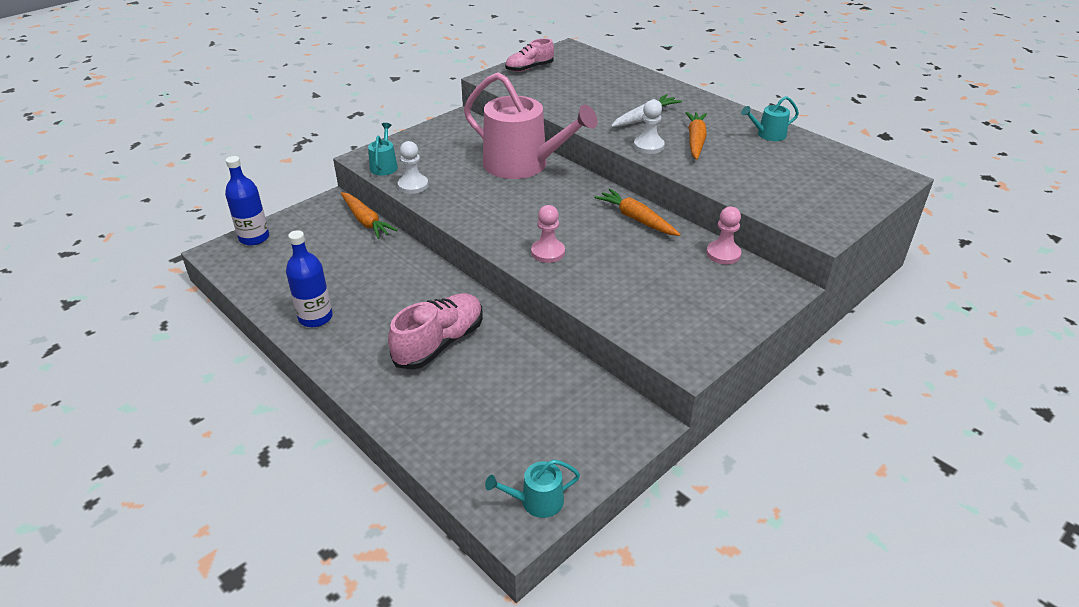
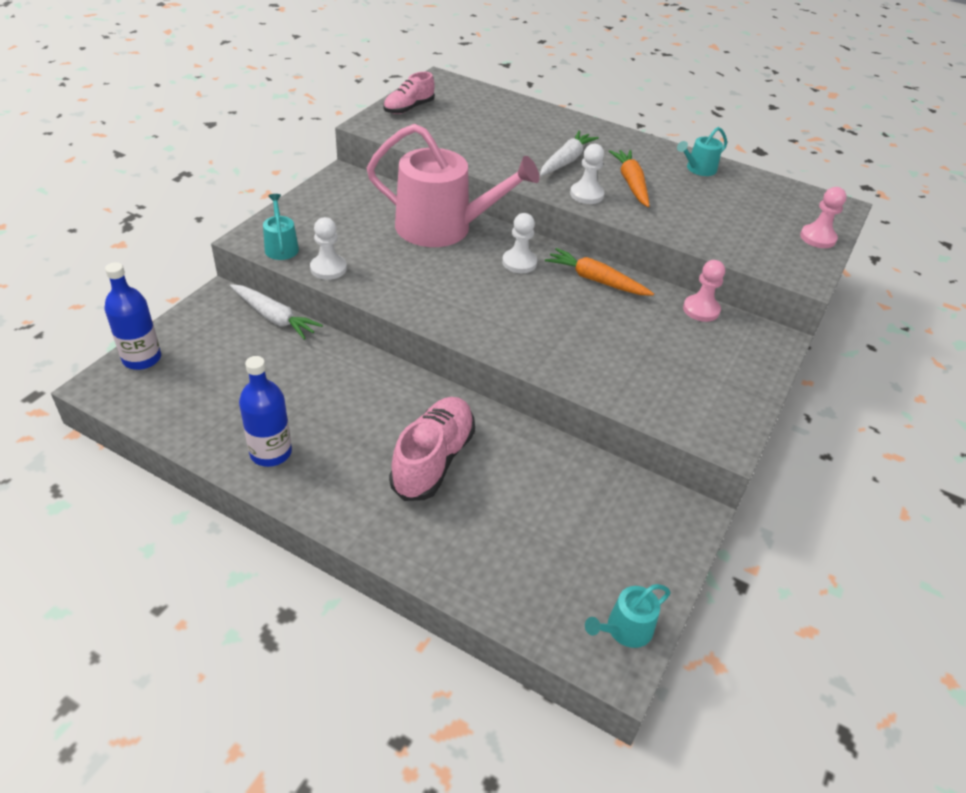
camera: 20 degrees left, 5 degrees up
(366, 221) = (274, 317): orange carrot -> white carrot
(548, 252) = (522, 333): pink pawn -> pink pawn (817, 238)
(575, 198) = (519, 262): none -> white pawn

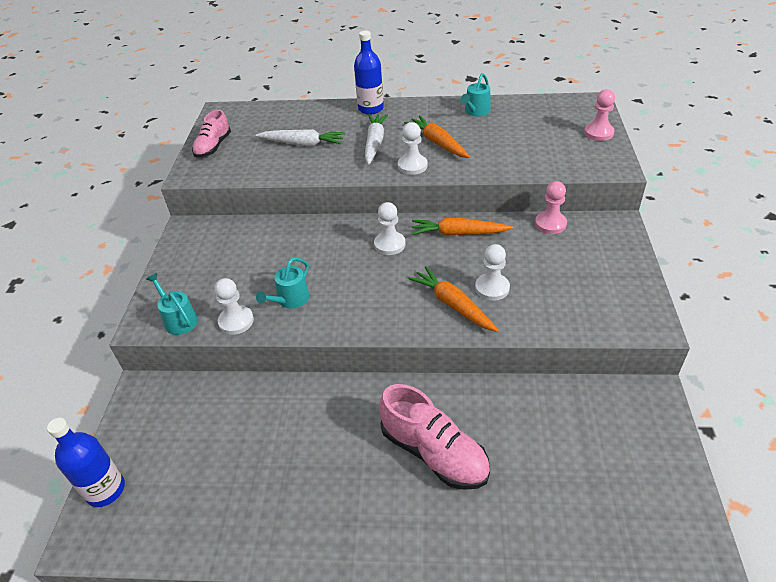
camera: 20 degrees left, 0 degrees up
(271, 452) = (292, 521): blue bottle -> blue bottle (371, 109)
(274, 317) = (205, 387): white carrot -> white carrot (302, 144)
(433, 460) = (434, 453): pink shoe -> pink shoe turned 135 degrees clockwise
(443, 228) = (306, 240): pink watering can -> none
(537, 338) = (453, 305): none -> orange carrot
(588, 340) = (492, 288): none -> white pawn
(625, 629) = (684, 523): turquoise watering can -> turquoise watering can (290, 300)

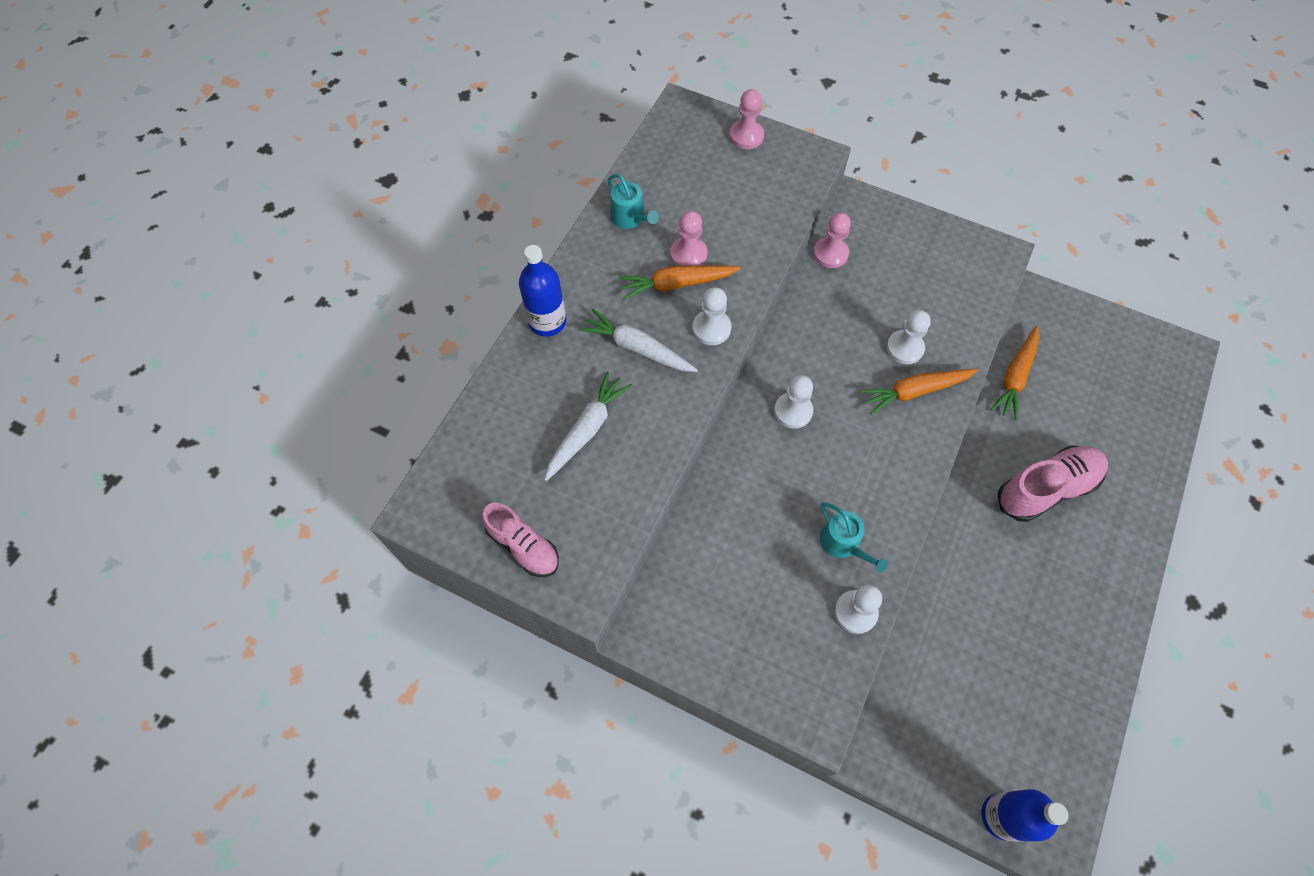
camera: 70 degrees left, 20 degrees up
(178, 319) = (826, 678): turquoise watering can -> none
(458, 233) = (806, 339): orange carrot -> orange carrot (1015, 377)
(466, 140) = (688, 254): none -> pink pawn

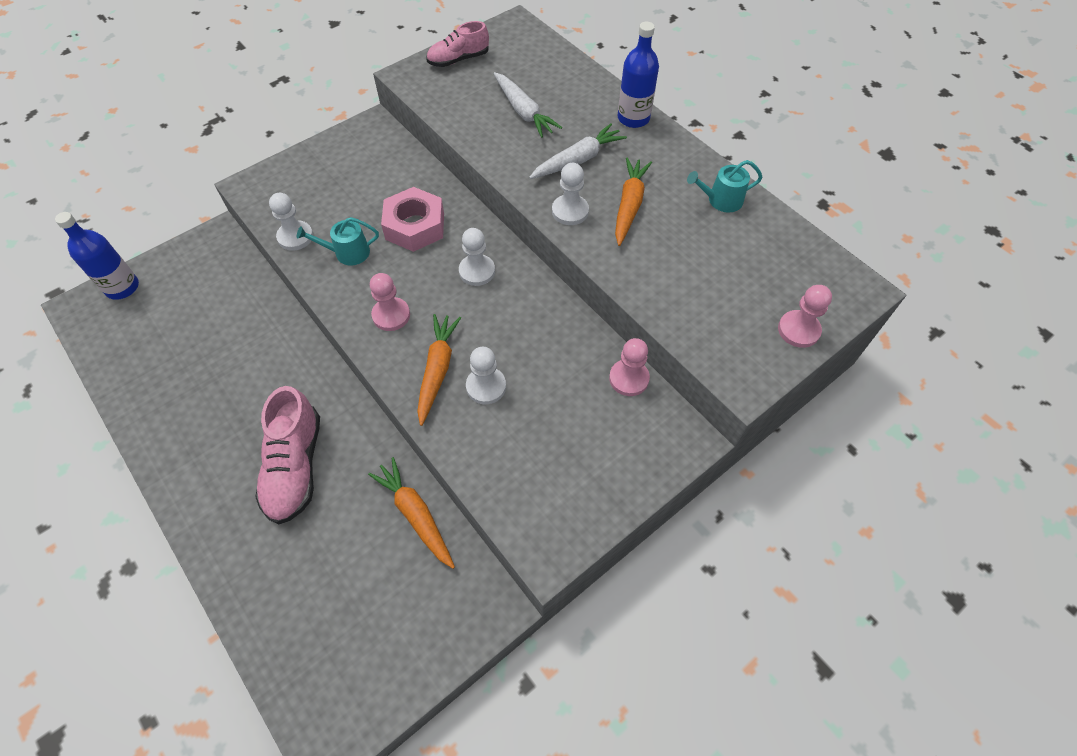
camera: 115 degrees right, 5 degrees down
(688, 254) = (658, 225): pink pawn -> pink pawn (391, 315)
(771, 497) = (415, 226): none -> pink nut

